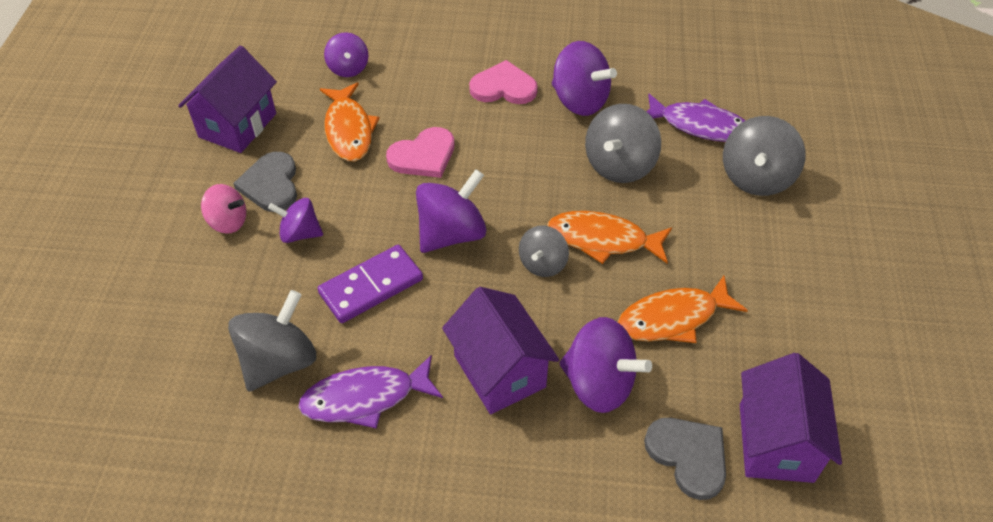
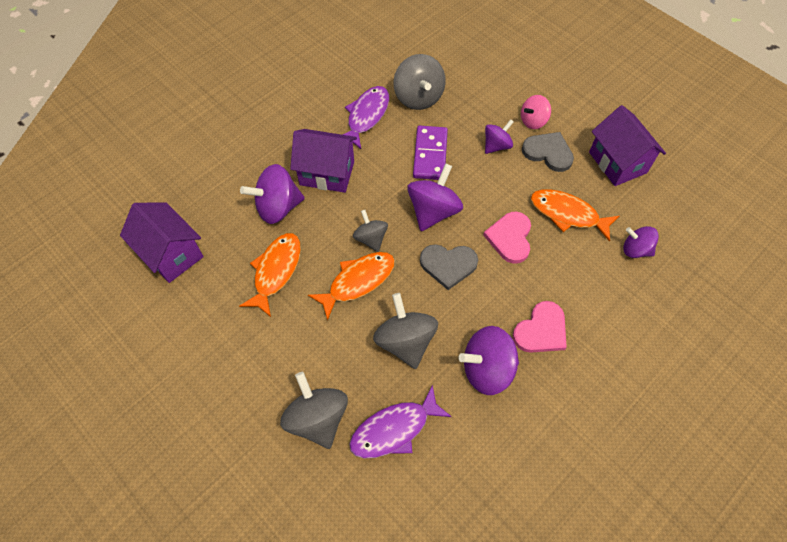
camera: 130 degrees right, 10 degrees up
(451, 234) = (433, 211): purple spinning top -> purple spinning top turned 150 degrees counterclockwise
(688, 456) = (207, 213): grey heart -> grey heart (448, 265)

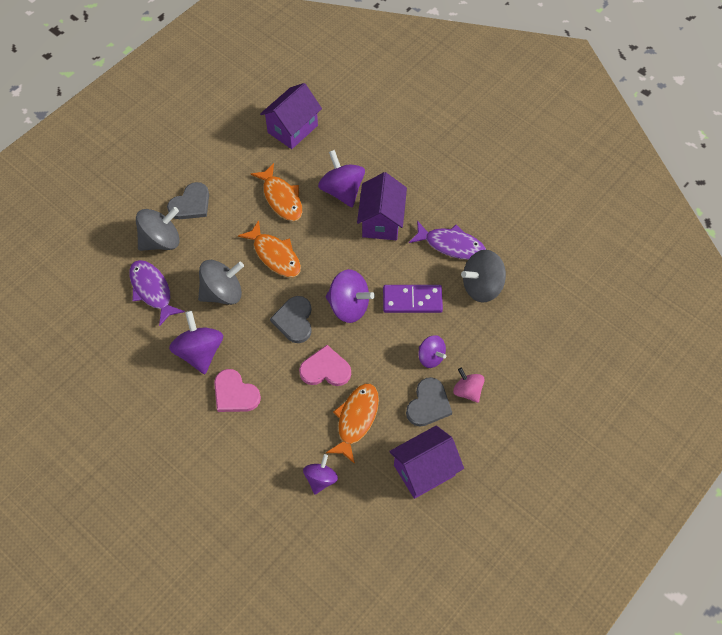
camera: 85 degrees right, 0 degrees up
(264, 379) = (191, 204): none -> grey heart
(276, 271) = (281, 198): orange fish -> orange fish turned 45 degrees clockwise
(371, 239) = (316, 260): grey spinning top -> none

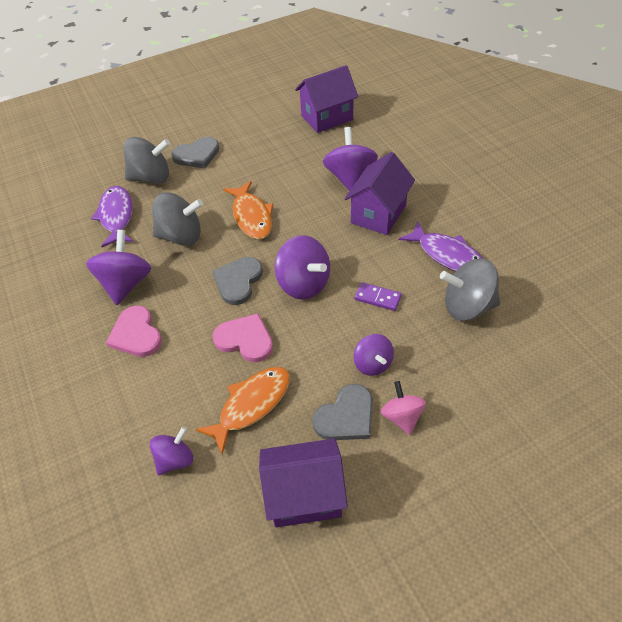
camera: 25 degrees right, 10 degrees down
(281, 198) = (285, 170): orange fish -> none
(412, 300) = (377, 298): purple domino -> purple domino, size x0.60

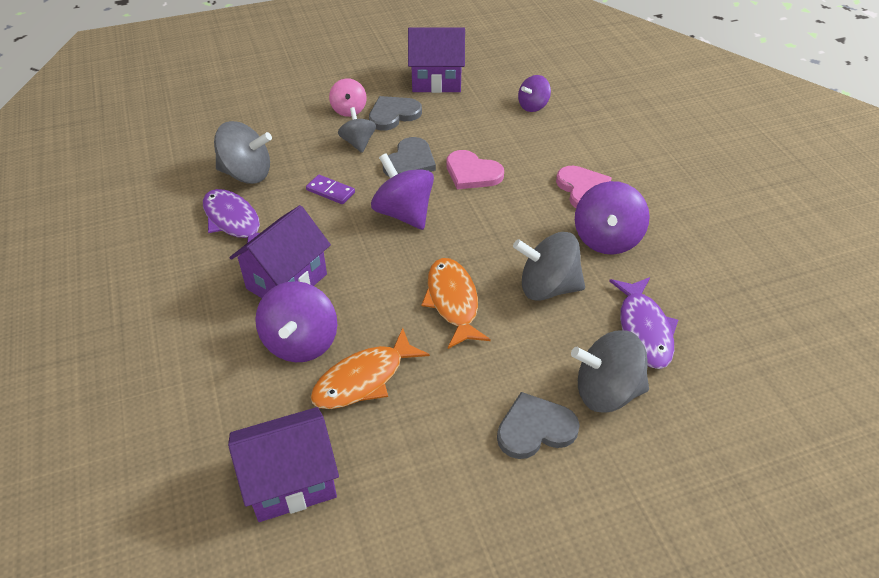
camera: 175 degrees left, 5 degrees down
(238, 281) = (476, 225): grey heart -> grey heart (410, 161)
(251, 405) = (470, 129): orange fish -> orange fish (364, 379)
(372, 364) = (358, 143): purple spinning top -> grey spinning top

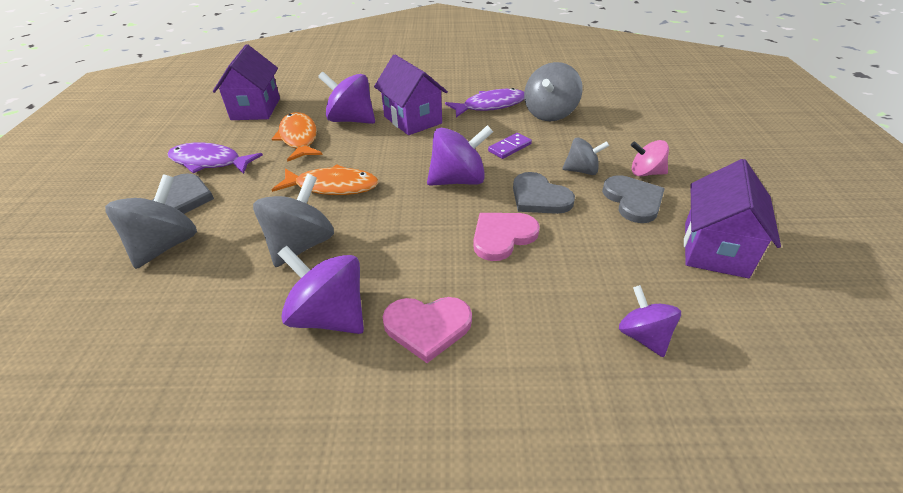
camera: 110 degrees right, 5 degrees down
(644, 329) = (193, 296): purple fish -> purple fish (209, 162)

